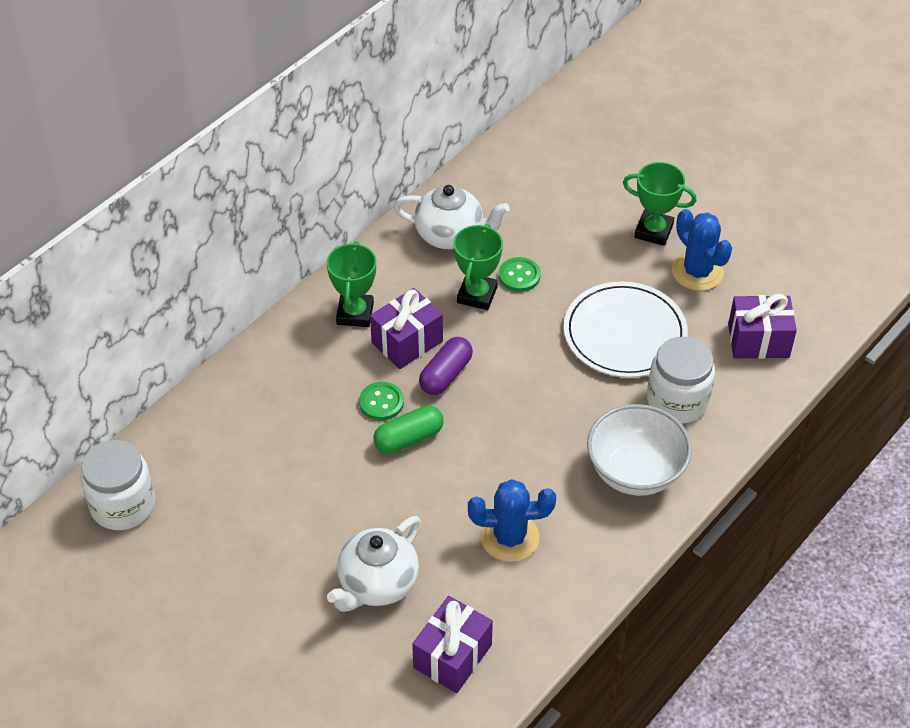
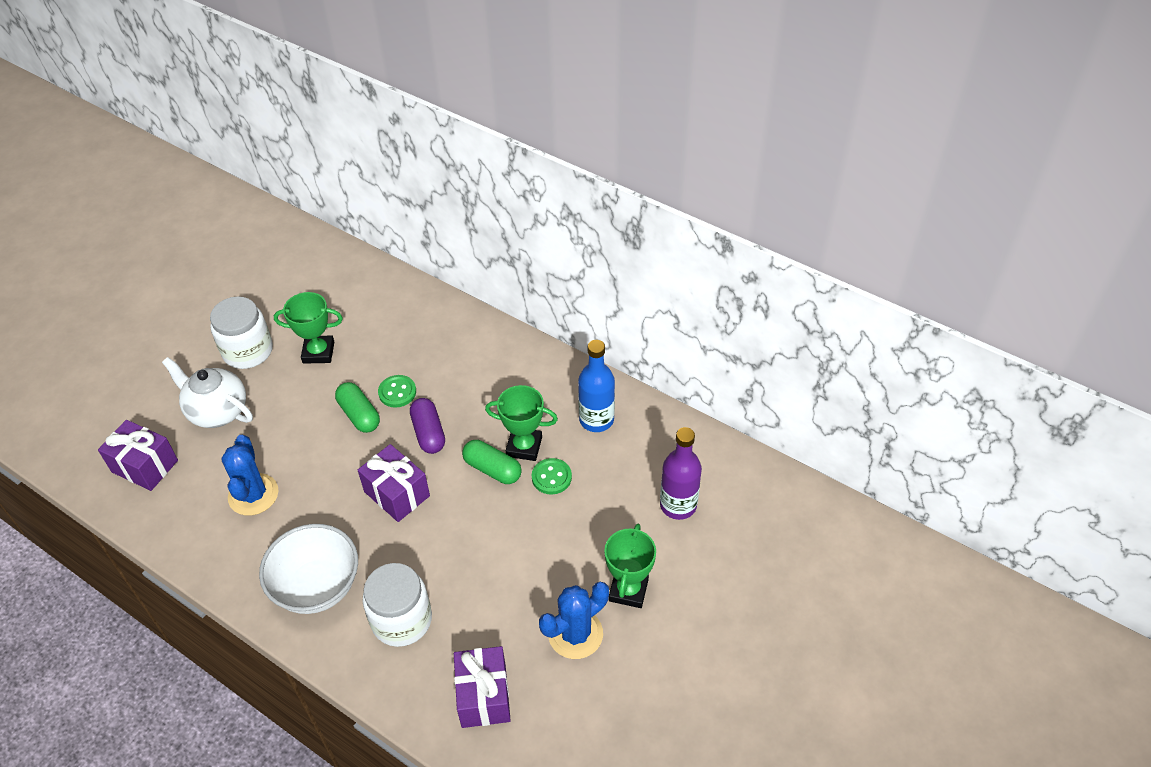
camera: 85 degrees right, 0 degrees up
(123, 505) = (302, 257): white jar -> white jar (248, 351)
(355, 313) = (494, 363): green trophy -> green trophy (318, 352)
(407, 342) = (464, 402): purple gift -> purple gift (397, 494)
(446, 375) = (428, 433): purple capsule -> purple capsule turned 45 degrees clockwise
(451, 235) = (596, 420): white teapot -> blue bottle
(502, 322) = (492, 469): none -> green capsule
(563, 187) = (678, 505): none -> purple bottle
(624, 333) = (485, 570): white plate -> none

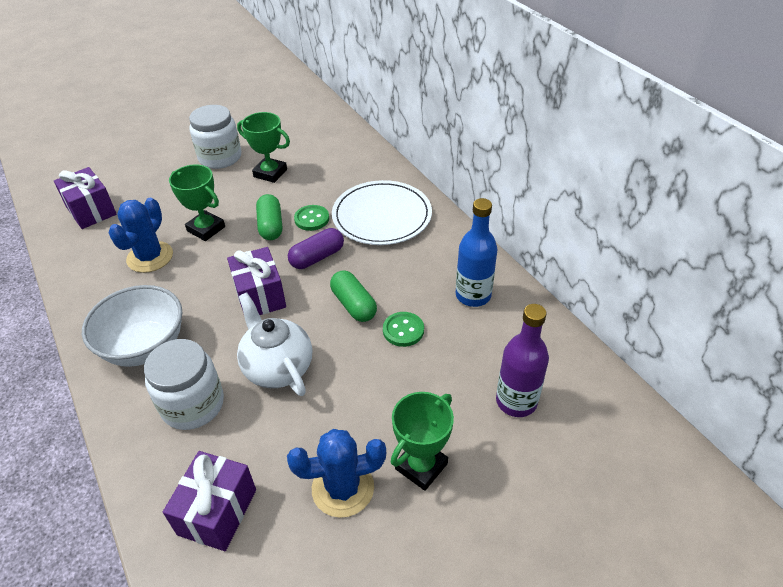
camera: 25 degrees right, 5 degrees down
(217, 411) = (169, 190): white teapot -> white teapot (277, 367)
(428, 433) = (317, 257): purple capsule -> purple capsule turned 45 degrees clockwise
(467, 364) = (382, 216): none -> white plate
(524, 447) = (393, 296): green trophy -> green trophy (206, 229)

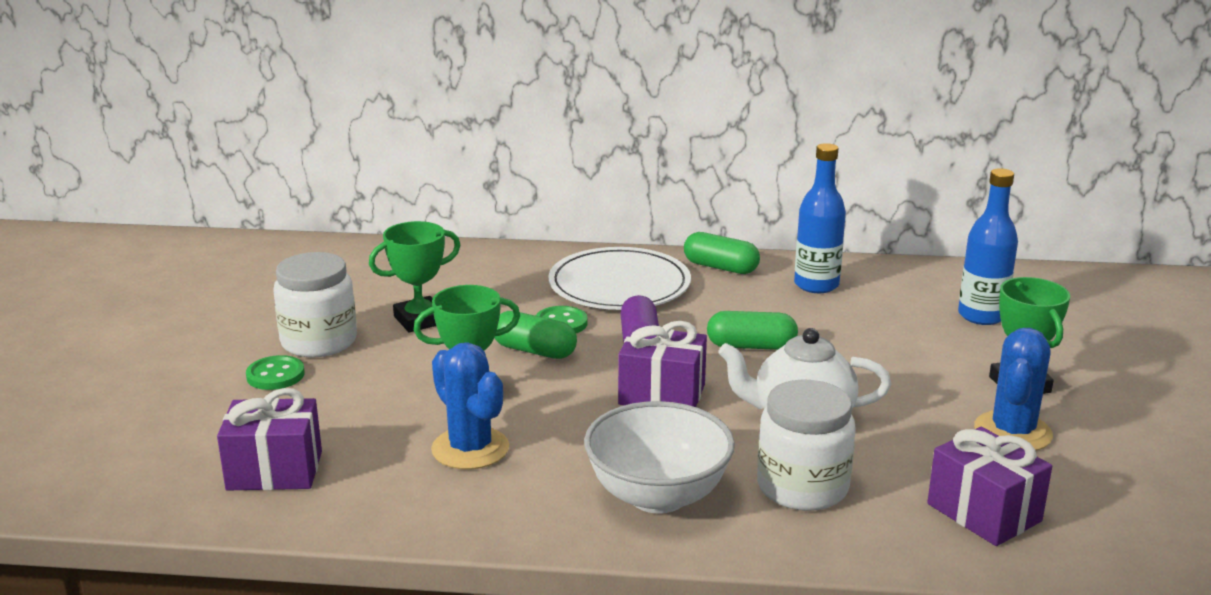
camera: 55 degrees left, 20 degrees down
(403, 330) = (824, 334): green button -> green button (275, 375)
(451, 243) = (720, 267): none -> green capsule
(516, 401) = (981, 316): purple bottle -> blue bottle

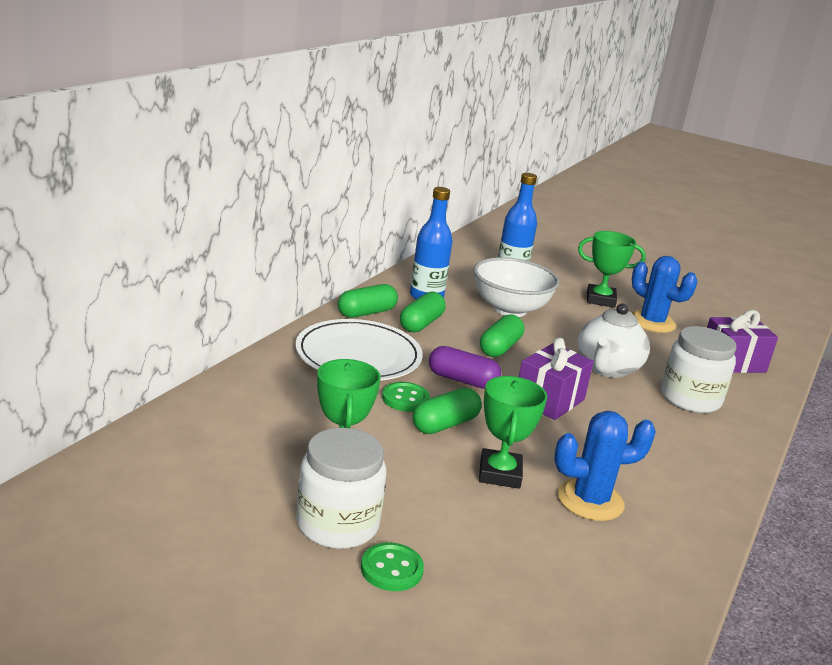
camera: 70 degrees left, 0 degrees up
(274, 470) = (583, 613): purple gift -> none
(658, 496) = (685, 448): white bowl -> white bowl (510, 309)
(741, 296) = (421, 324): none -> green capsule

